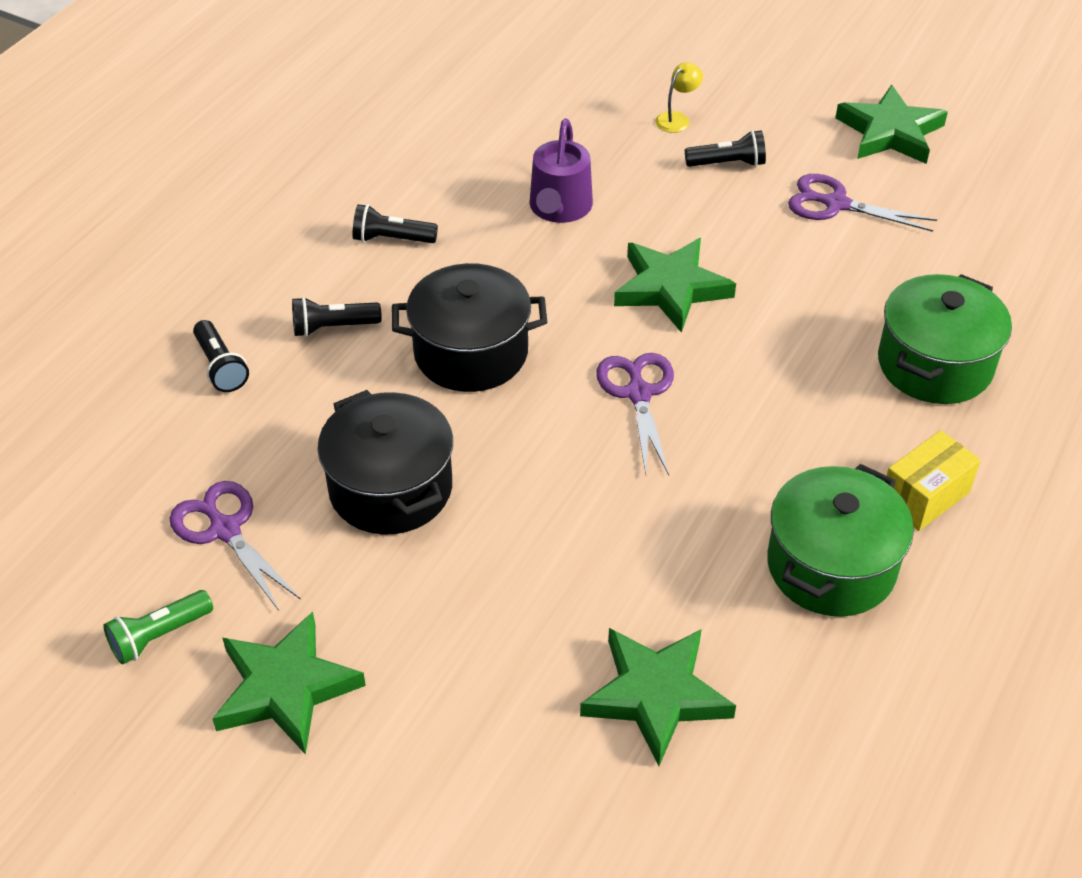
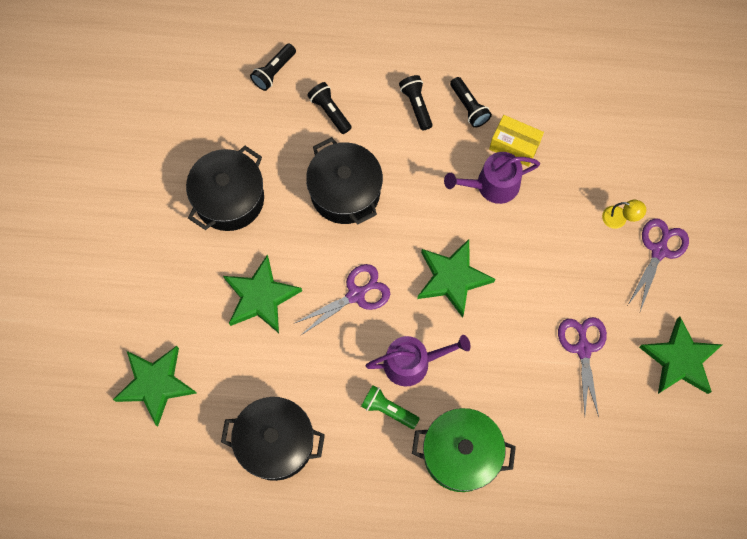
camera: 65 degrees right, 25 degrees up
(159, 636) = (95, 141): green flashlight -> green flashlight (388, 409)
(225, 530) = (168, 135): purple scissors -> purple scissors (659, 251)
(285, 688) = (90, 213): green star -> green star (261, 297)
(727, 164) = (589, 267): black flashlight -> black flashlight (469, 107)
(775, 368) = (412, 362): none -> purple watering can
(831, 566) = (275, 443): green pot -> black pot
(924, 496) = (349, 478): yellow box -> yellow box (514, 146)

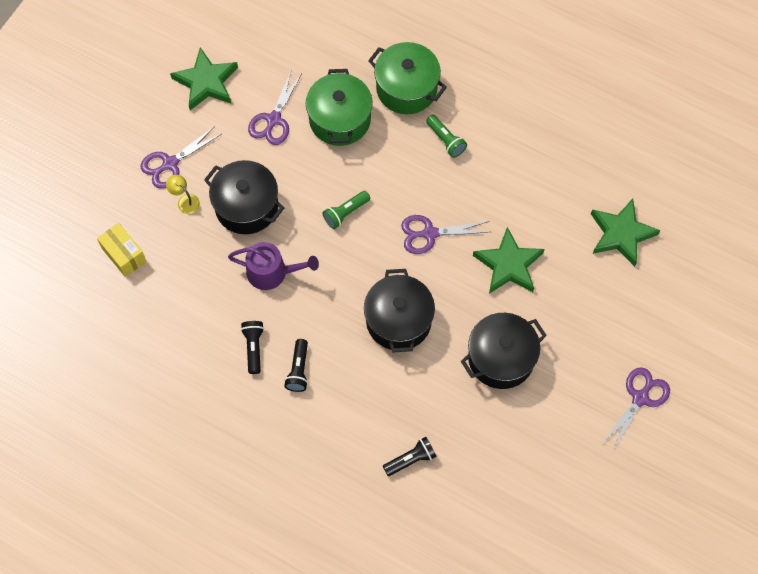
camera: 155 degrees left, 5 degrees down
(78, 219) = (640, 398): none -> purple scissors
(275, 443) = (543, 153): black pot -> black pot (246, 206)
(330, 111) = (377, 398): black flashlight -> none
(412, 362) = (410, 165): purple watering can -> none
(452, 278) = (345, 213): green star -> green flashlight
(514, 146) = (235, 296): yellow box -> yellow box (124, 255)
(514, 382) = (340, 119): none -> green pot

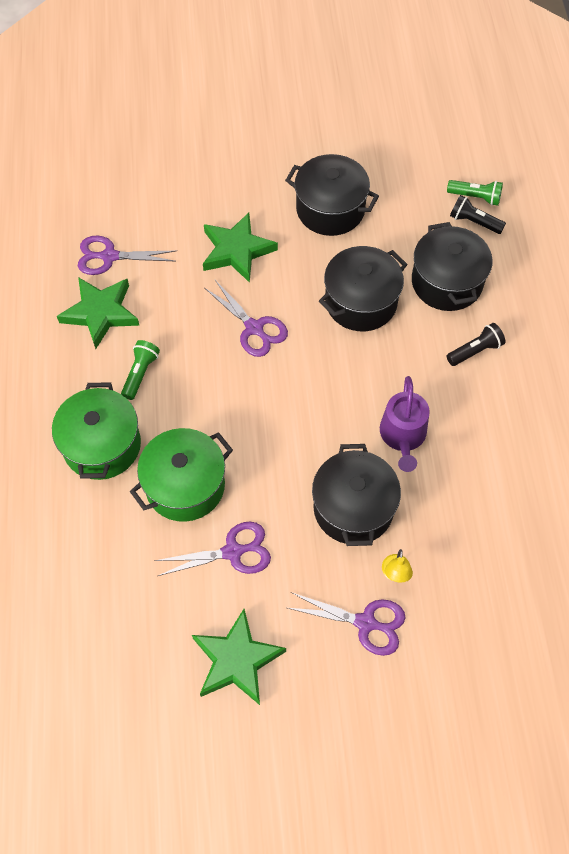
camera: 125 degrees left, 5 degrees down
(124, 255) = (503, 590): yellow box -> none
(254, 348) = (488, 401): black flashlight -> none
(272, 272) = (403, 436): purple watering can -> purple watering can turned 150 degrees counterclockwise
(345, 213) = (288, 412): green flashlight -> green flashlight (475, 197)
(370, 395) = (446, 282): none -> black pot
(621, 234) = (140, 186): green star -> green star (101, 313)
(640, 398) = (284, 104): purple scissors -> purple scissors (109, 256)

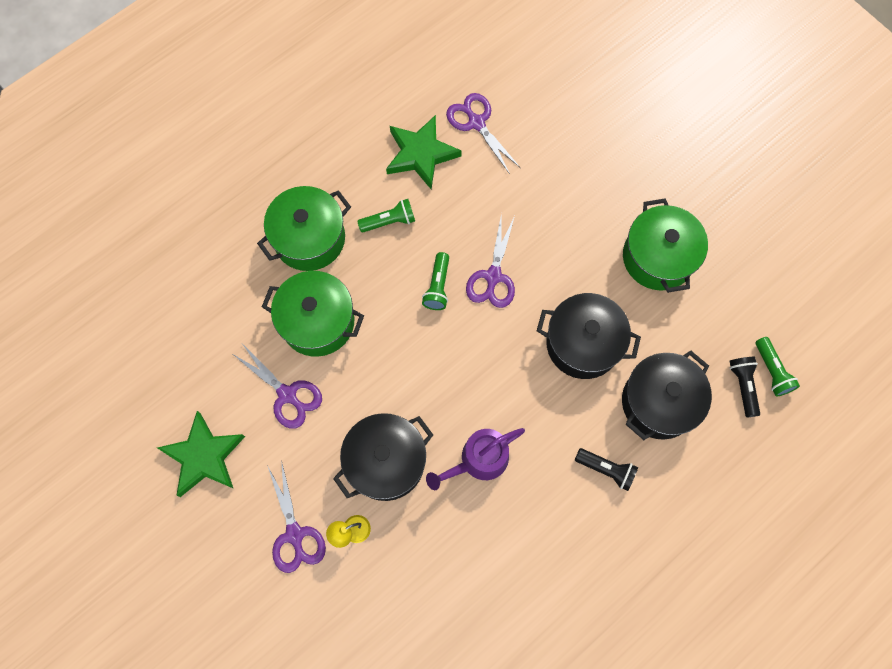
camera: 55 degrees right, 10 degrees up
(229, 373) = (437, 286): none -> green flashlight
(237, 250) = (557, 212): green star -> none
(330, 209) = (658, 257): black pot -> green pot

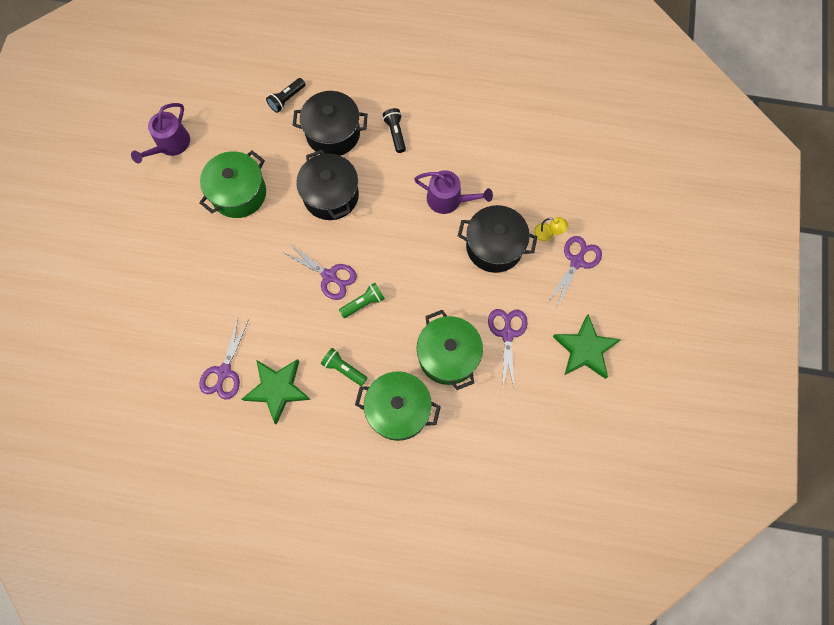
camera: 130 degrees left, 0 degrees up
(493, 276) = (329, 276): purple scissors -> purple scissors turned 60 degrees clockwise
(771, 232) = (170, 144): none -> purple watering can
(772, 371) = (265, 91): green flashlight -> none

